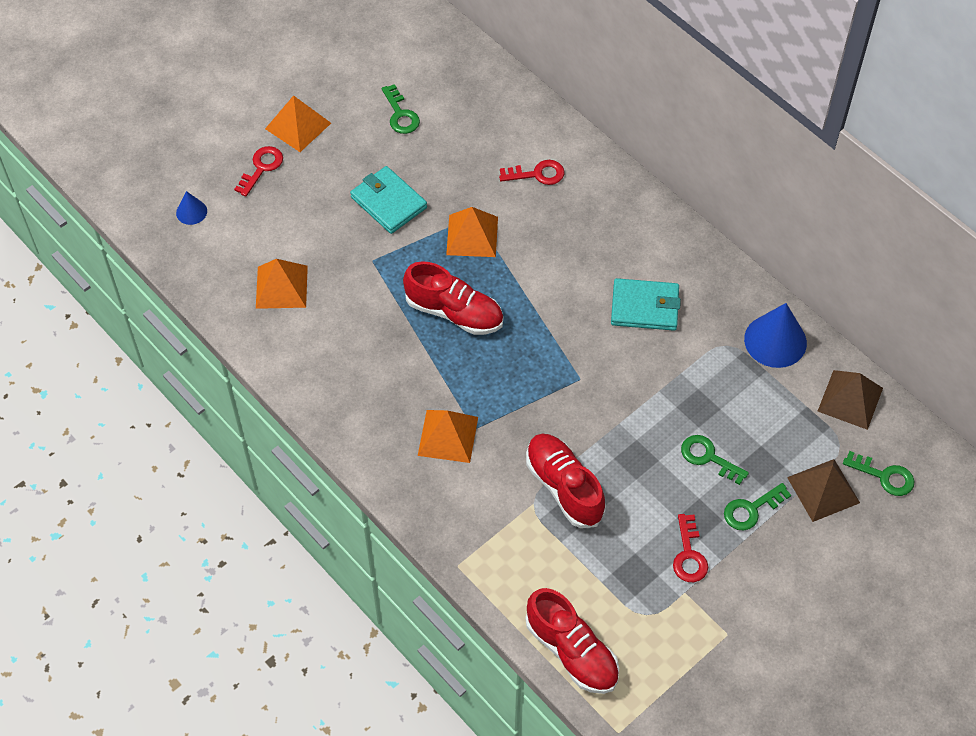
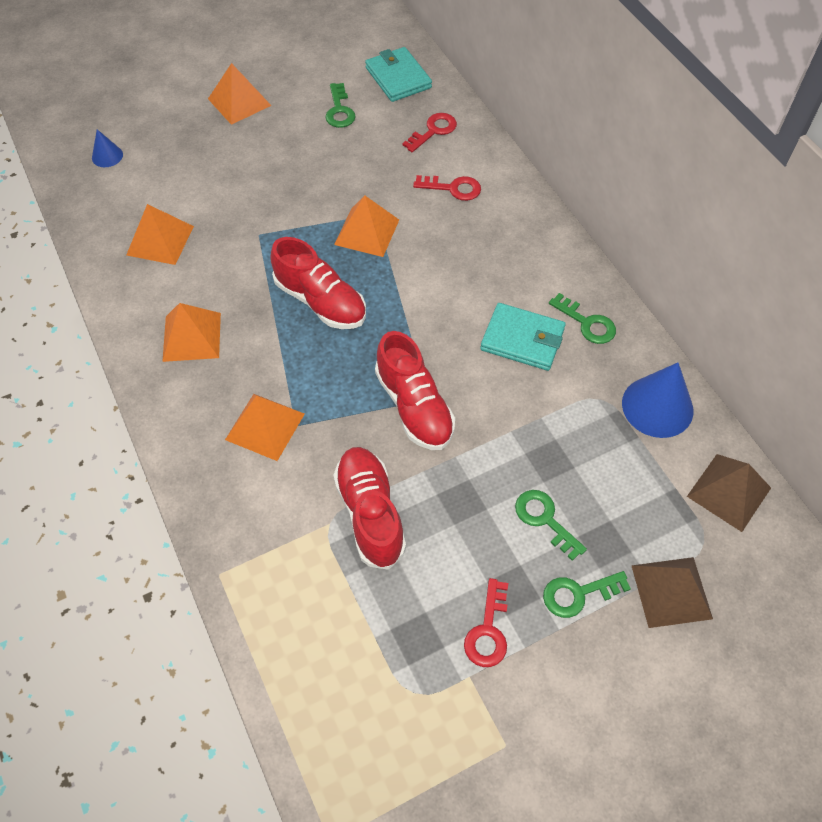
camera: 15 degrees right, 0 degrees up
(261, 168) = (189, 131): red key -> red key (433, 131)
(350, 371) = (191, 337): none -> orange pyramid
(389, 202) = (296, 185): turquoise wallet -> turquoise wallet (398, 78)
(571, 651) = (310, 715): red shoe -> red shoe (414, 406)
(884, 476) = (750, 593): green key -> green key (587, 323)

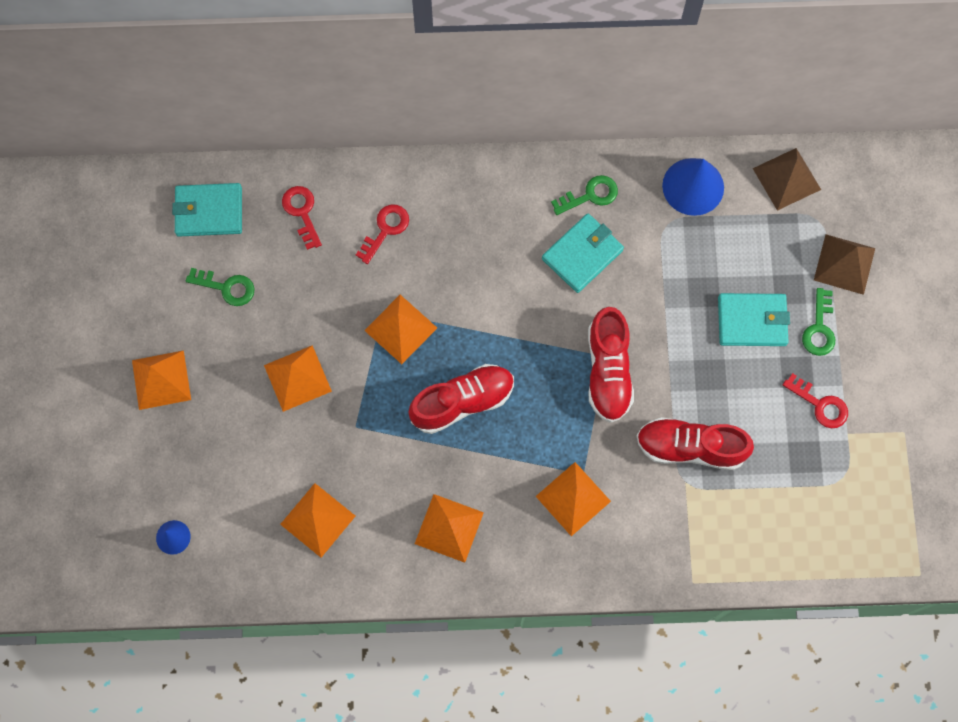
camera: 65 degrees left, 15 degrees up
(284, 181) = (297, 378): none -> orange pyramid
(414, 406) = (608, 371): red shoe -> red shoe turned 90 degrees clockwise
(545, 520) = (752, 321): green key -> turquoise wallet

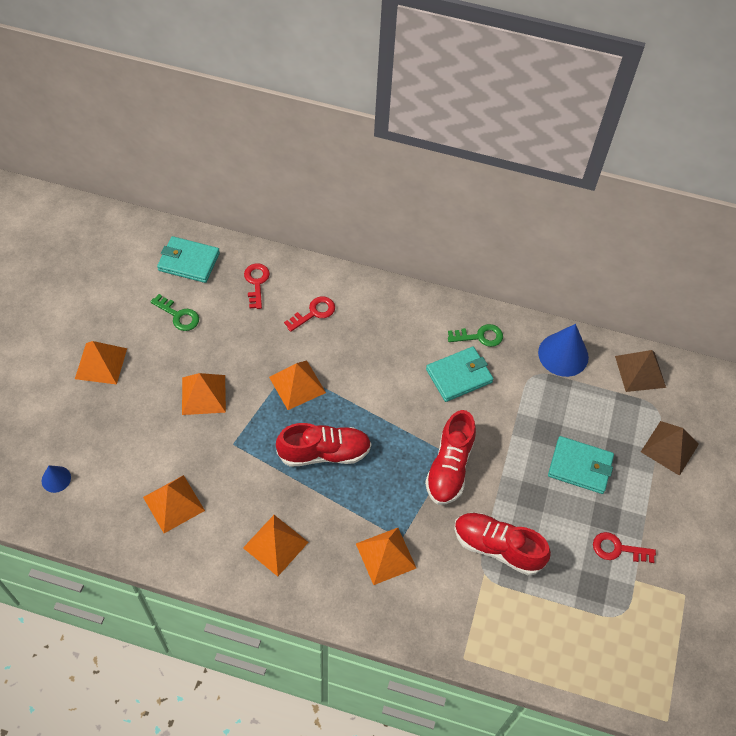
camera: 15 degrees right, 15 degrees down
(819, 328) = (634, 489): green key -> none
(820, 404) = (618, 549): red key -> red key turned 135 degrees clockwise

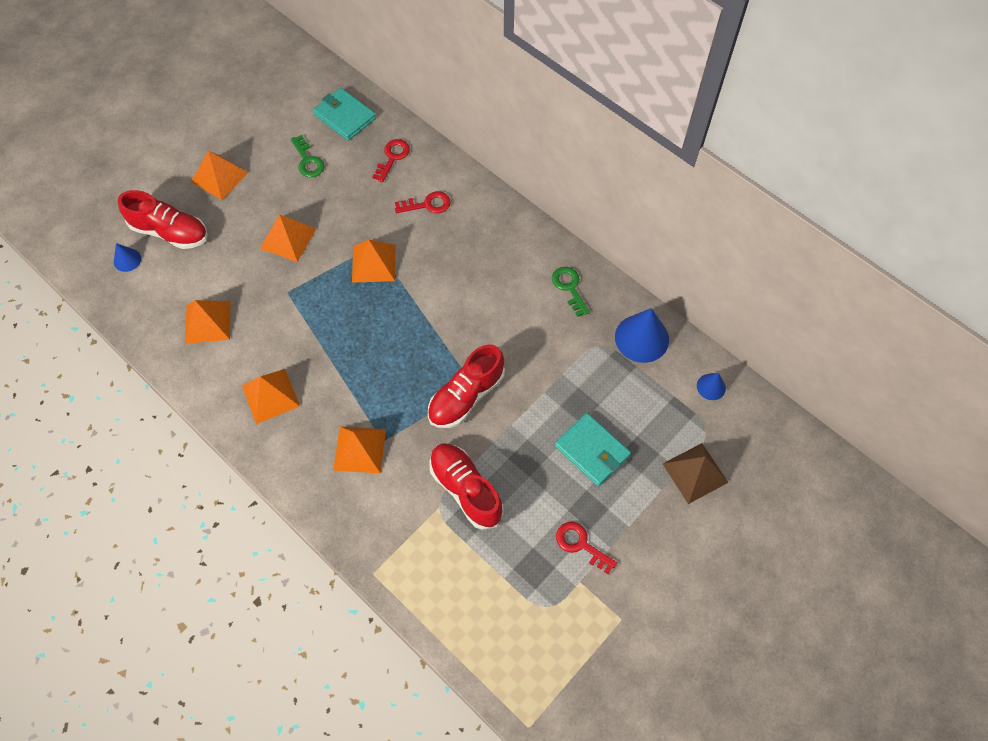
camera: 30 degrees right, 5 degrees up
(324, 453) = (361, 334): red shoe -> red shoe (170, 232)
(459, 376) = (526, 316): turquoise wallet -> none
(479, 336) = (569, 288): green key -> green key turned 135 degrees counterclockwise
(640, 371) = (711, 387): brown pyramid -> blue cone

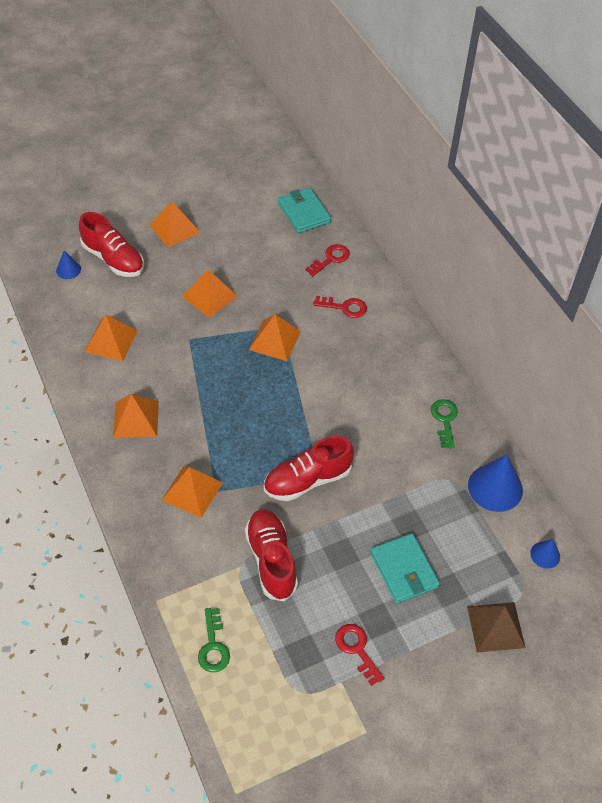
camera: 20 degrees right, 10 degrees down
(308, 160) = (255, 239): green key -> green key (213, 646)

